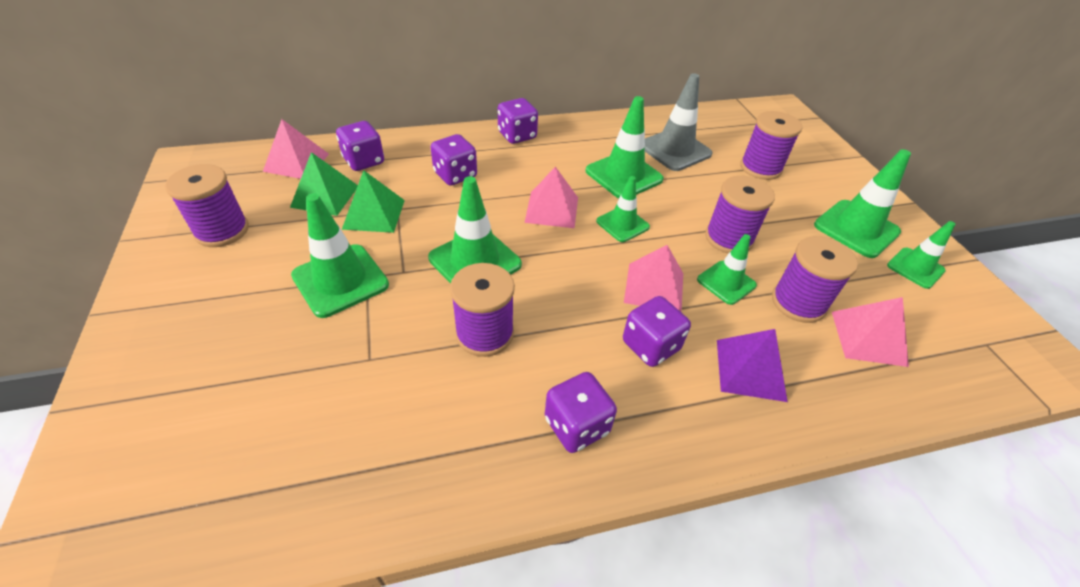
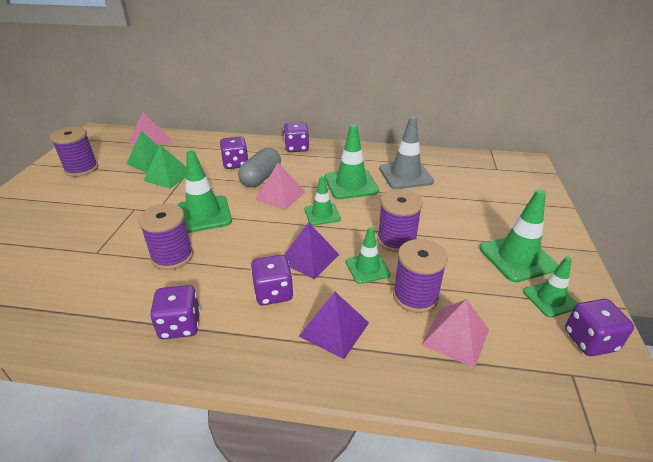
camera: 25 degrees right, 10 degrees down
(340, 280) = (118, 207): green traffic cone -> none
(364, 161) = (188, 147): purple dice -> purple dice (590, 340)
(507, 189) = (261, 178): none -> grey capsule
(654, 287) = (309, 258): pink pyramid -> purple pyramid
(760, 168) = (467, 199): purple spool -> none

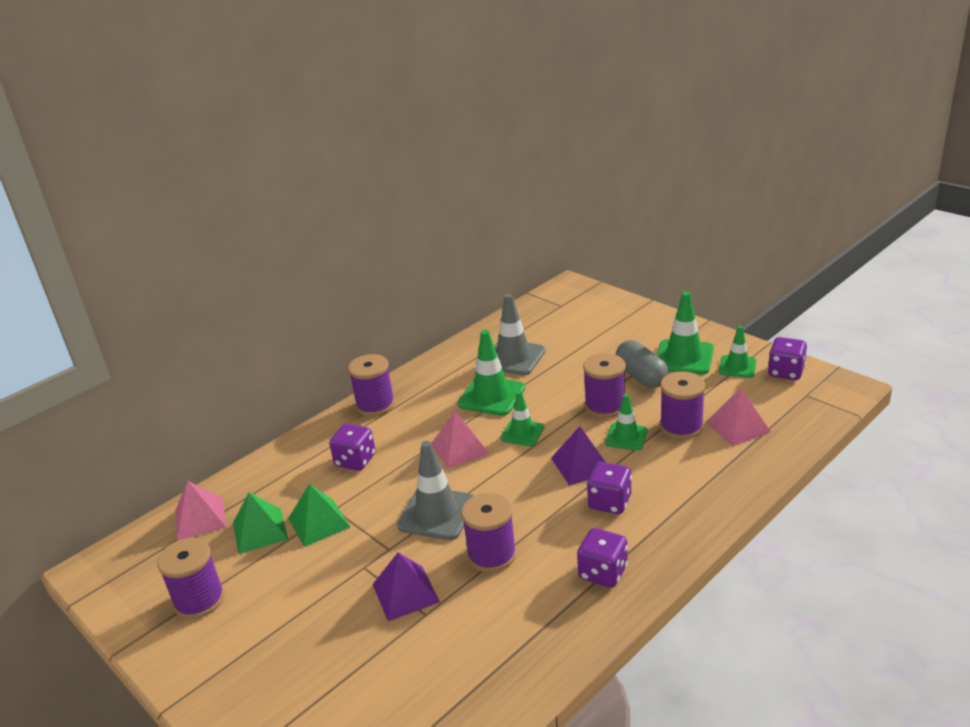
camera: 50 degrees left, 5 degrees down
(203, 214) = (437, 513): green traffic cone -> grey traffic cone
(261, 178) = (409, 451): grey capsule -> grey capsule (641, 376)
(296, 148) = (375, 405): purple dice -> purple spool
(334, 329) = (682, 483): purple pyramid -> purple pyramid (405, 593)

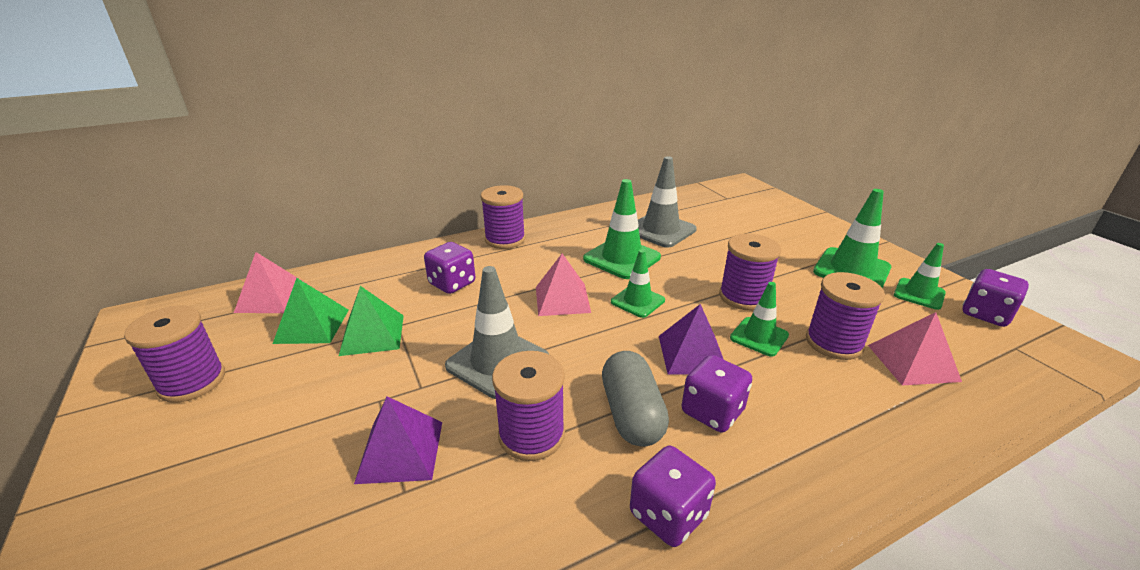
camera: 15 degrees right, 0 degrees up
(641, 376) = (795, 277): grey capsule -> grey capsule (632, 414)

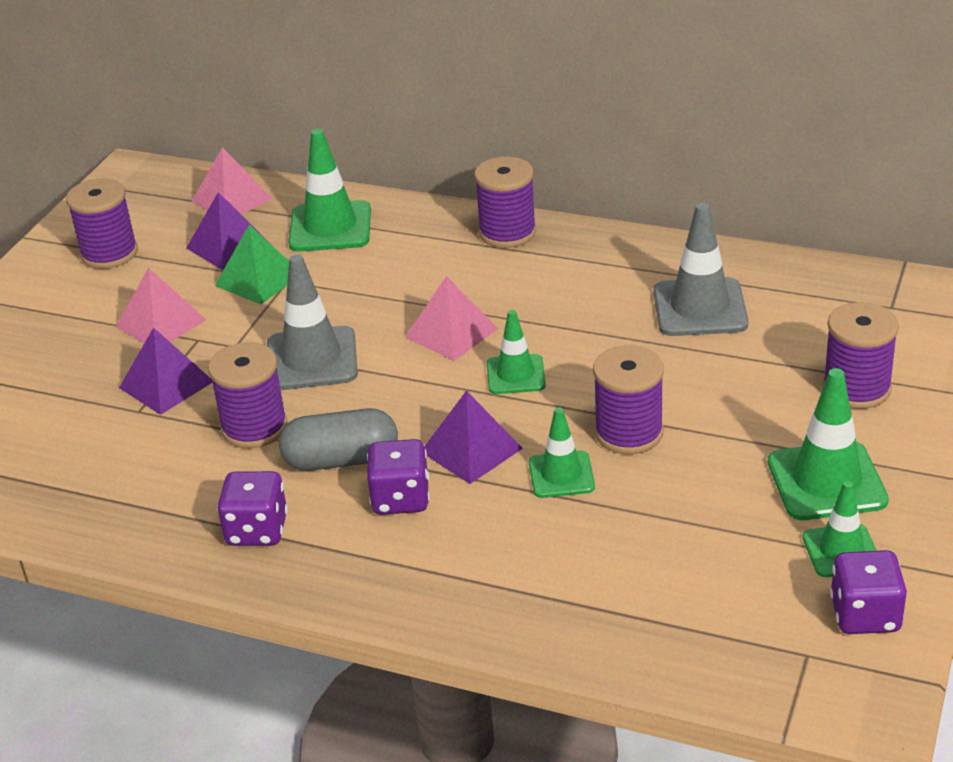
camera: 50 degrees right, 5 degrees up
(312, 326) = (228, 246): green pyramid -> purple pyramid
(452, 283) = (383, 261): purple dice -> none
(622, 258) = (587, 320): green traffic cone -> green traffic cone (330, 227)
(632, 414) = (341, 460): grey capsule -> grey capsule turned 45 degrees clockwise
(834, 343) = (621, 525): purple spool -> purple spool (856, 388)
(913, 362) = (657, 588): pink pyramid -> pink pyramid (161, 323)

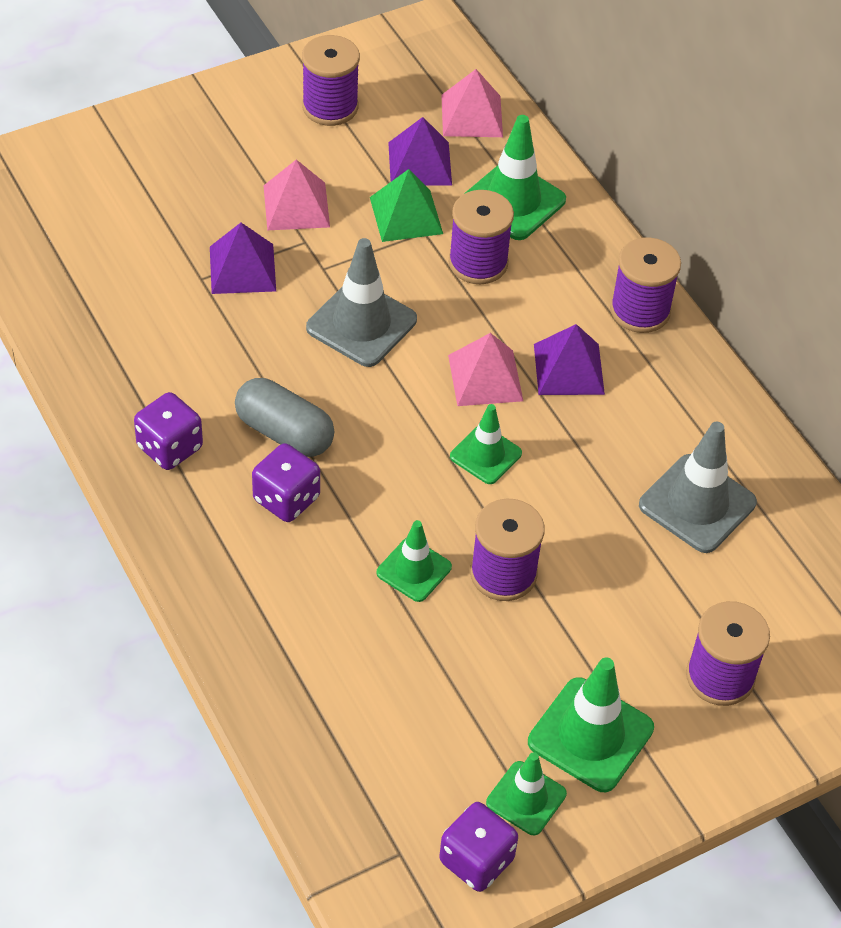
camera: 35 degrees right, 15 degrees up
(254, 427) = (259, 356): purple spool -> purple spool (478, 263)
(471, 450) = (379, 496): purple pyramid -> purple pyramid (569, 369)

